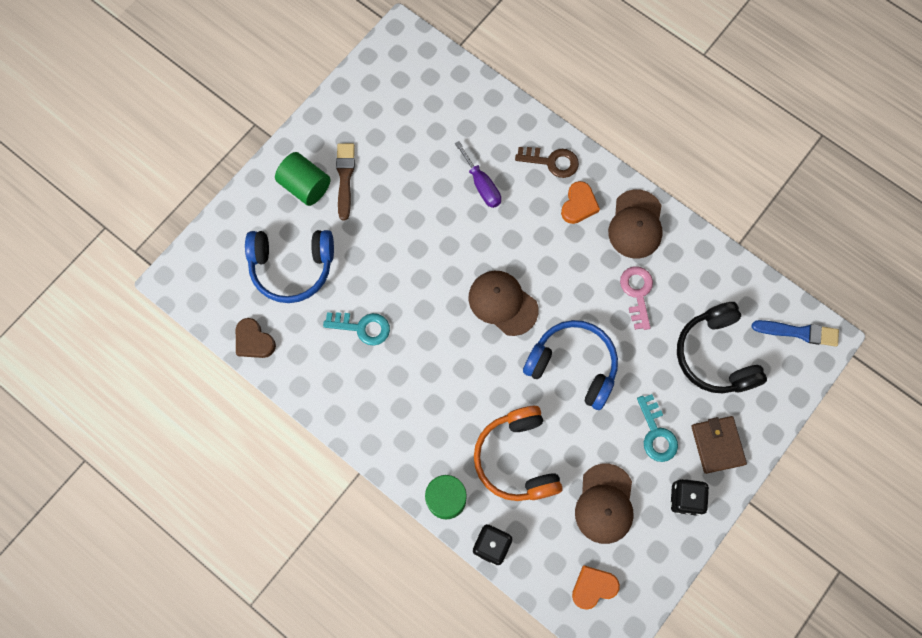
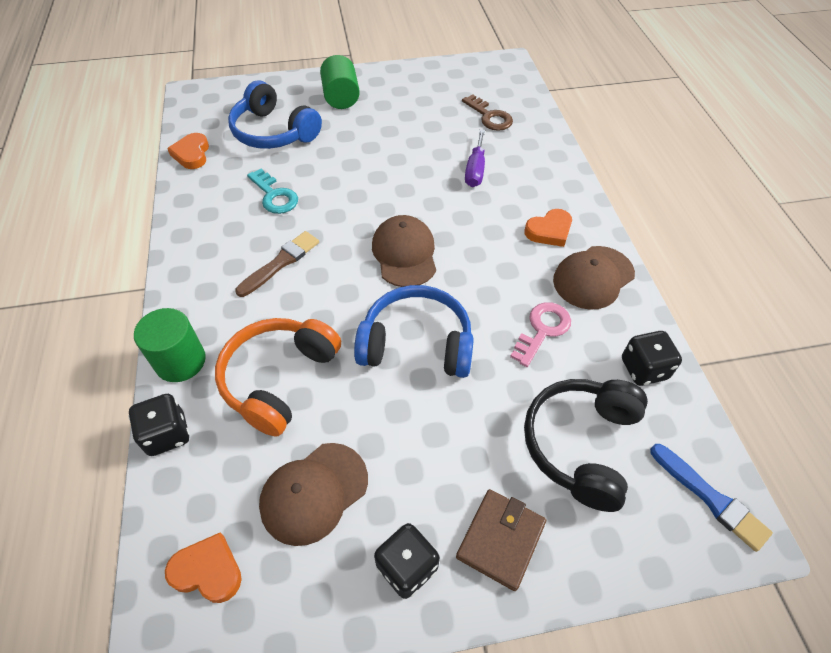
camera: 40 degrees right, 20 degrees down
(254, 341) = (192, 154): brown heart -> orange heart
(345, 178) = (374, 108): brown brush -> brown brush (281, 262)
(552, 162) = (554, 190): brown key -> brown key (489, 117)
(573, 365) = (416, 343): blue headphones -> blue headphones turned 60 degrees counterclockwise
(656, 433) = (440, 469): turquoise key -> none
(713, 274) = (643, 369): none -> black dice

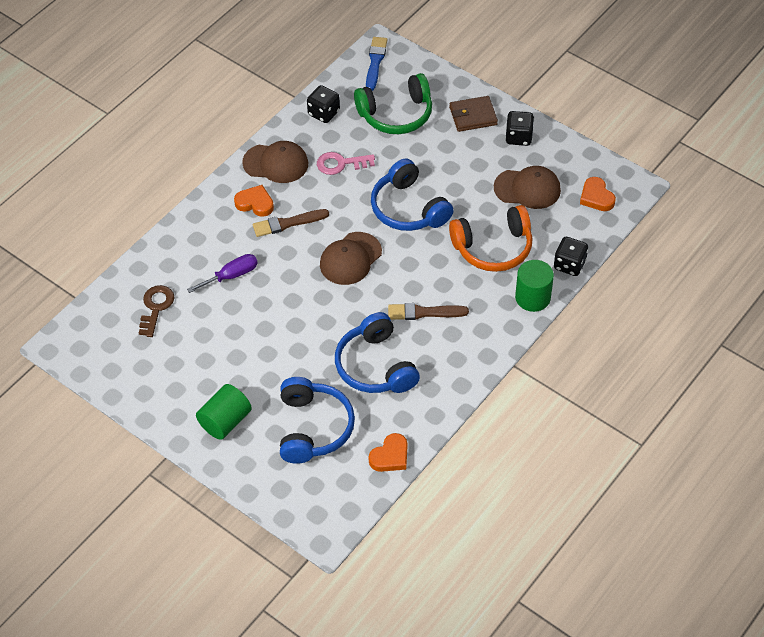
camera: 130 degrees left, 0 degrees up
(274, 196) = (375, 366): turquoise key -> blue headphones
(498, 238) = (287, 223): none -> brown brush
(580, 444) = (396, 114): black headphones -> green headphones

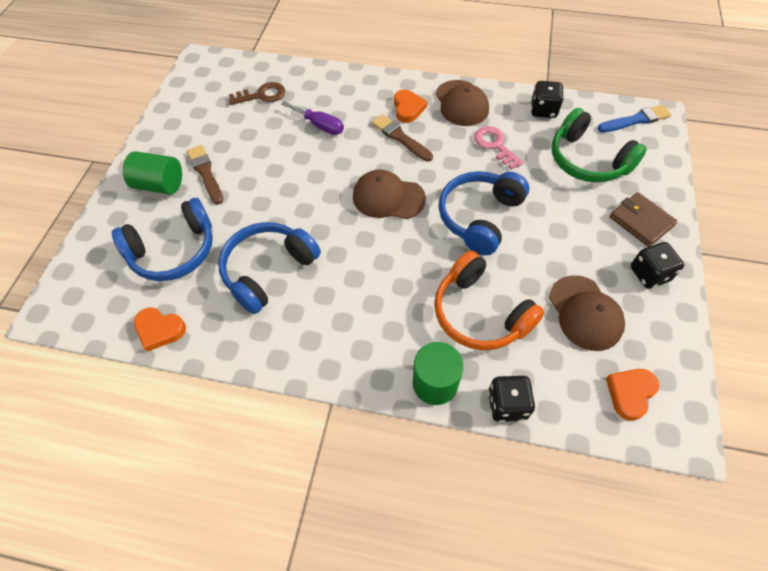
camera: 65 degrees right, 5 degrees up
(424, 312) = (356, 284): brown brush -> brown brush (205, 173)

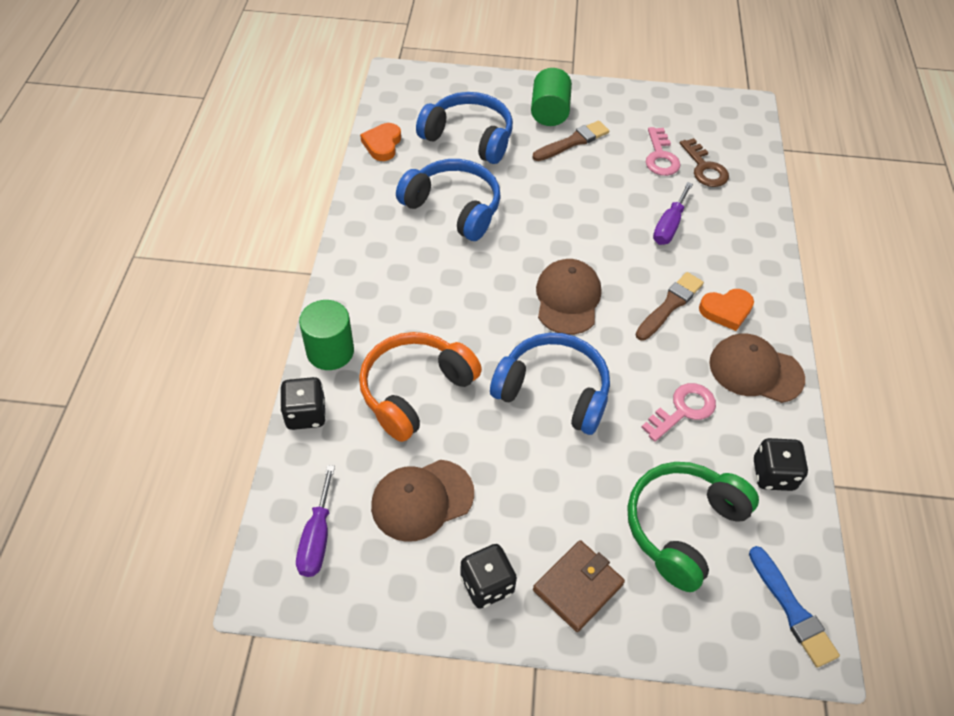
camera: 80 degrees right, 5 degrees down
(174, 251) = (469, 137): blue headphones -> blue headphones turned 150 degrees clockwise
(242, 119) = (660, 157): none -> pink key
(461, 103) = (755, 370): brown cap -> brown cap turned 45 degrees clockwise
(630, 393) = (317, 538): orange heart -> purple screwdriver

